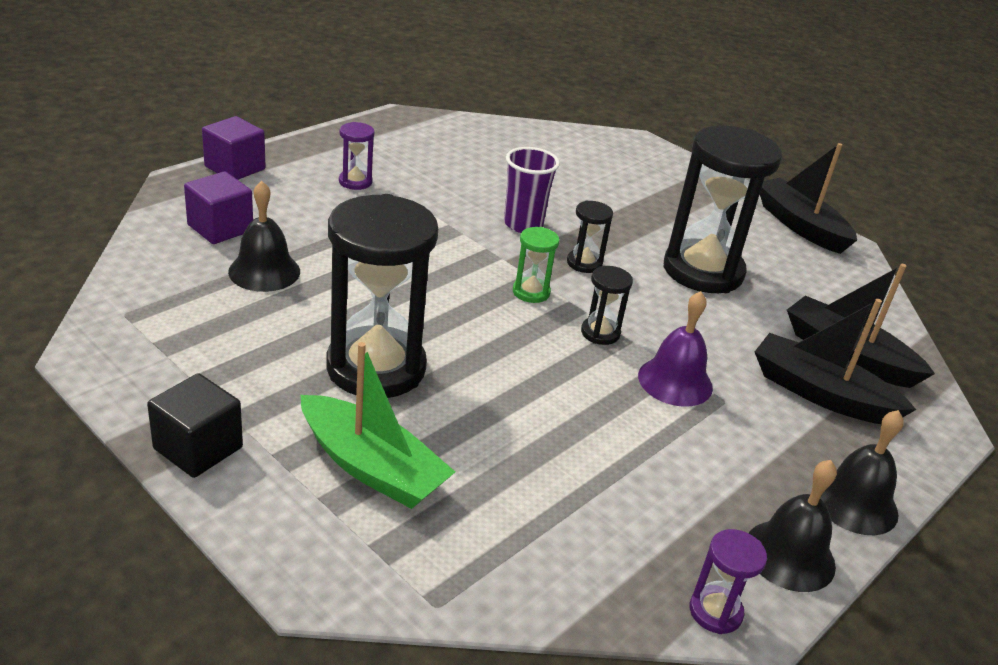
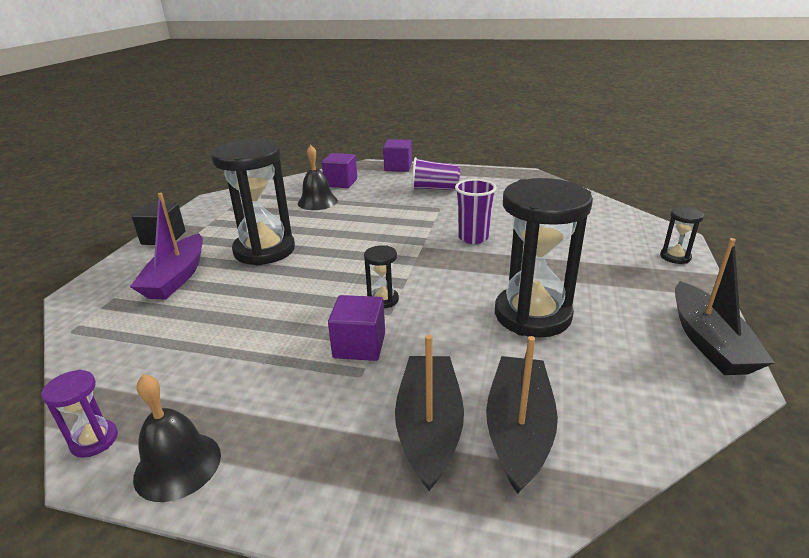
camera: 65 degrees right, 5 degrees down
(355, 182) = (434, 189): purple hourglass -> purple cup
(372, 467) = (177, 277): green boat -> purple boat
(531, 292) = (397, 264): green hourglass -> none
(584, 263) = (461, 269): black hourglass -> black hourglass (675, 257)
(675, 381) = (359, 345): purple bell -> purple cube
(800, 225) = (709, 341): black boat -> black boat turned 150 degrees clockwise
(855, 503) = (276, 493): black bell -> none

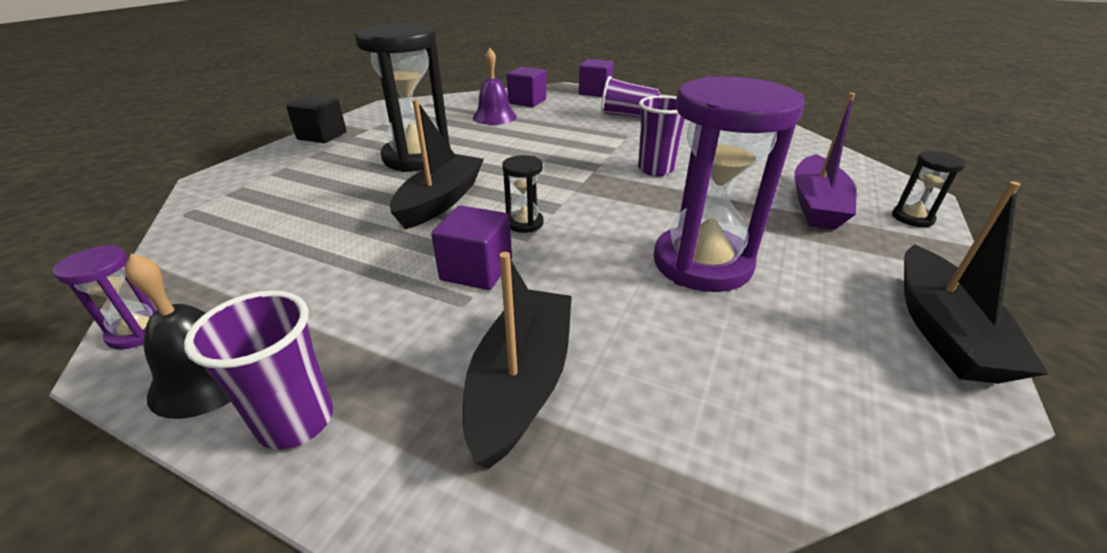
camera: 10 degrees right, 5 degrees up
(177, 277) = (315, 174): purple boat -> purple boat (816, 204)
(269, 485) = (296, 421): none -> purple cup
(317, 202) = (494, 117): black bell -> purple bell
(518, 430) = (638, 406): black boat -> black boat (441, 201)
(532, 315) = (702, 263): black hourglass -> purple hourglass

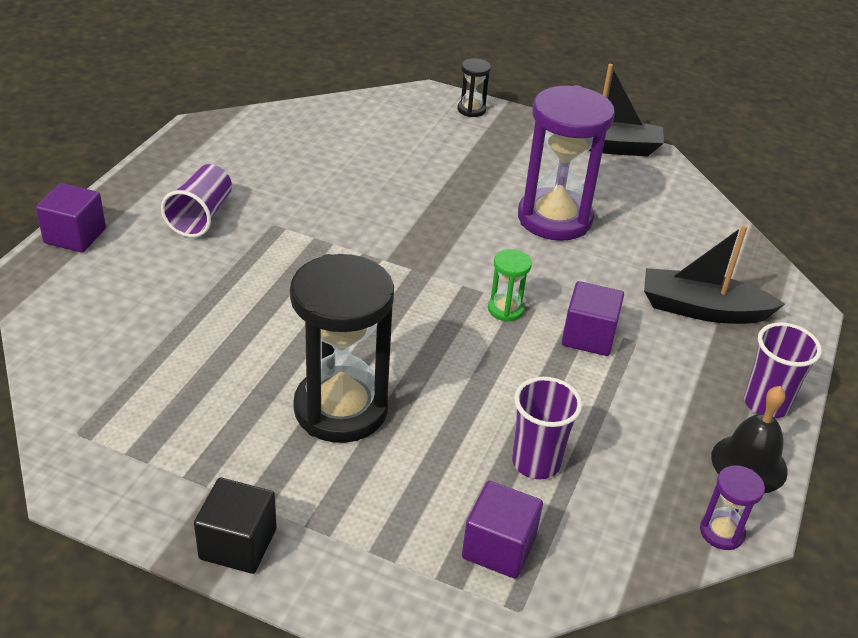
camera: 95 degrees left, 5 degrees up
(441, 201) = (464, 372): black boat -> none
(494, 117) = (179, 343): purple bell -> none
(524, 223) = (505, 309): black hourglass -> green hourglass
(527, 101) = (106, 309): purple cube -> purple cube (498, 547)
(655, 169) = (380, 217): purple cup -> purple cup (536, 462)
(816, 204) = (452, 144): purple boat -> none

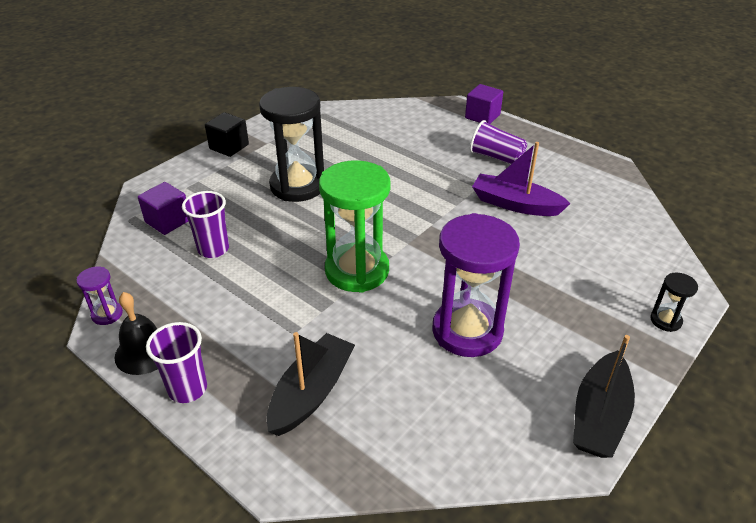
camera: 110 degrees right, 0 degrees up
(314, 197) = (515, 204): none -> purple boat
(505, 309) = (357, 270): green hourglass -> green hourglass, size x2.29
(588, 336) = (310, 307): purple cube -> none

